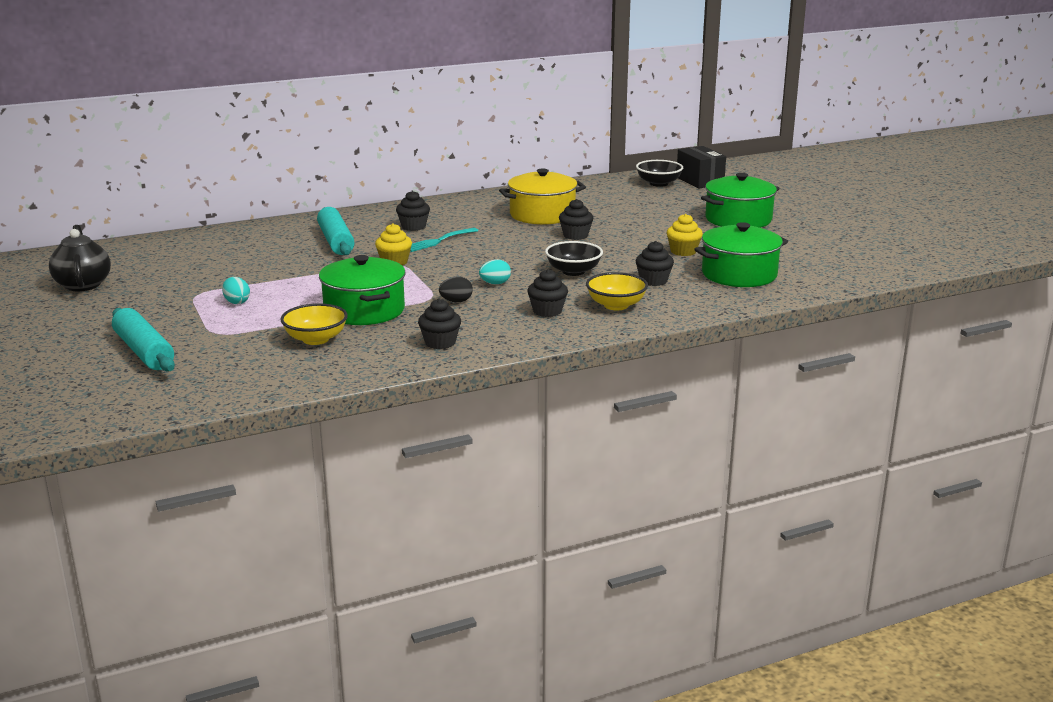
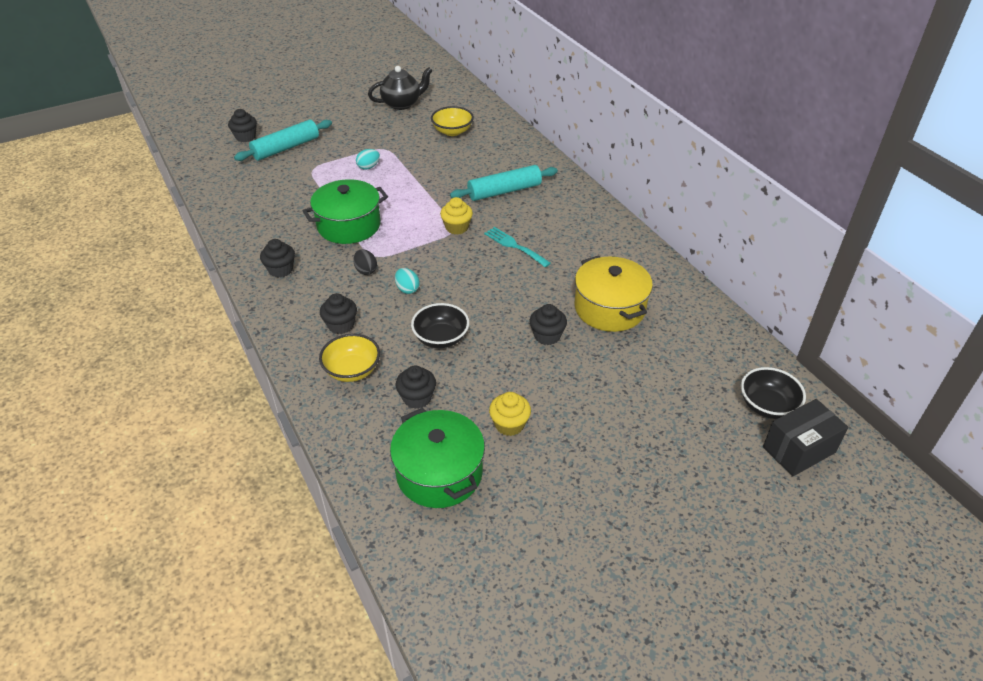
camera: 85 degrees right, 20 degrees up
(315, 339) = (296, 211): yellow bowl -> yellow bowl (452, 131)
(413, 227) = (551, 228): black cupcake -> black cupcake (245, 137)
(738, 219) = (640, 484): green pot -> none

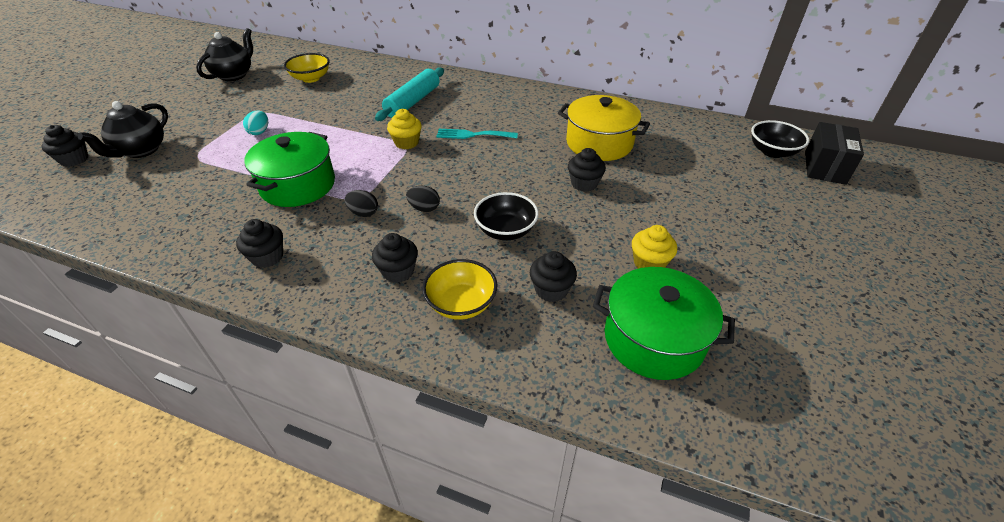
camera: 40 degrees left, 0 degrees up
(286, 148) = (141, 151): turquoise rolling pin -> black teapot
(407, 289) = (424, 208): turquoise egg -> black egg

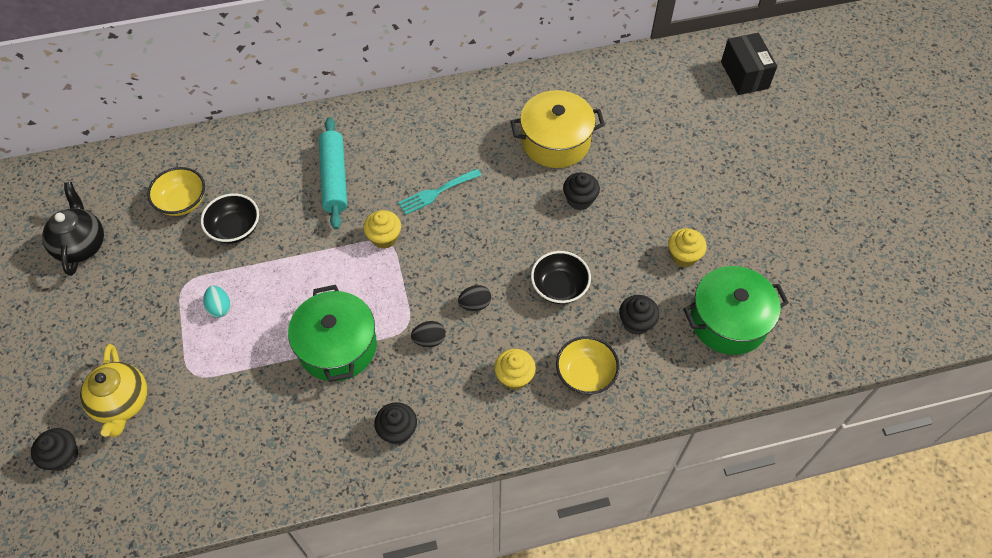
camera: 35 degrees left, 15 degrees up
(141, 151) = (122, 403): black teapot -> yellow teapot
(398, 271) = (514, 377): black cupcake -> yellow cupcake
(772, 152) = (697, 76): black bowl -> black bowl (235, 229)

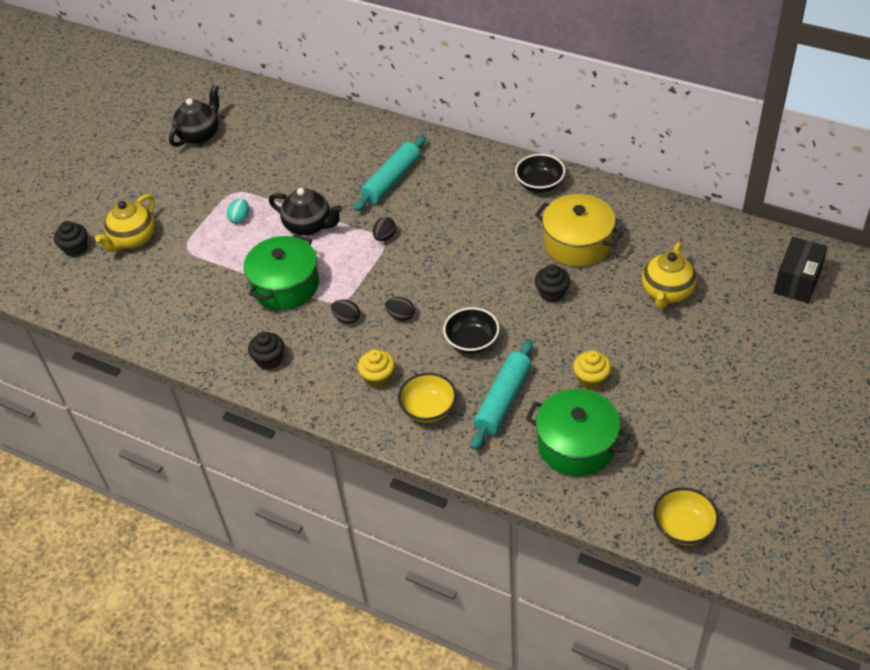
camera: 45 degrees right, 10 degrees down
(182, 202) = (282, 142): yellow bowl -> yellow bowl (683, 527)
(235, 229) = (296, 176): black bowl -> black bowl (540, 184)
(300, 272) = (309, 226): none -> black teapot
(384, 237) = (385, 237): yellow cupcake -> black egg
(436, 192) = (451, 228): turquoise fork -> none
(636, 322) = (503, 400): black cupcake -> turquoise rolling pin
(665, 143) = (666, 293): none -> yellow teapot

